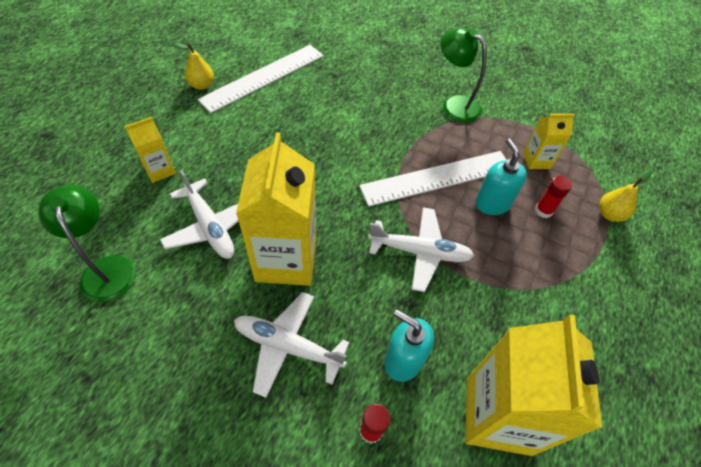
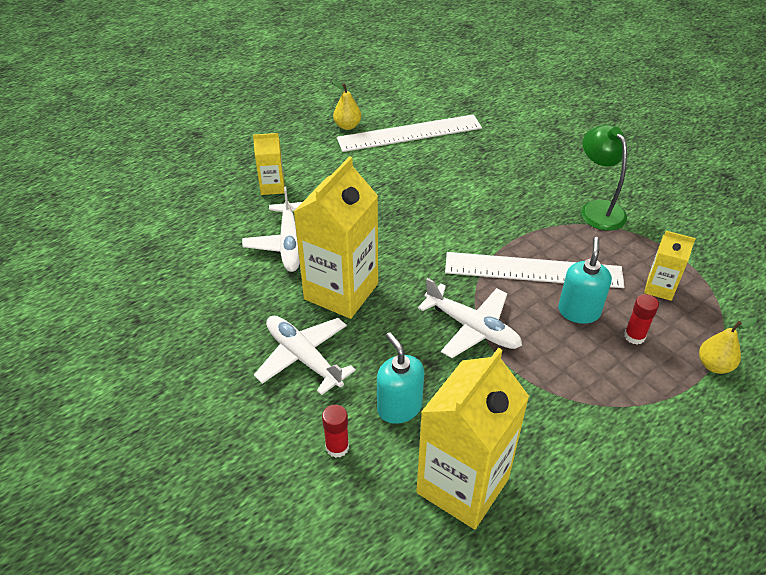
camera: 30 degrees right, 10 degrees down
(106, 268) = (191, 248): green lamp -> none

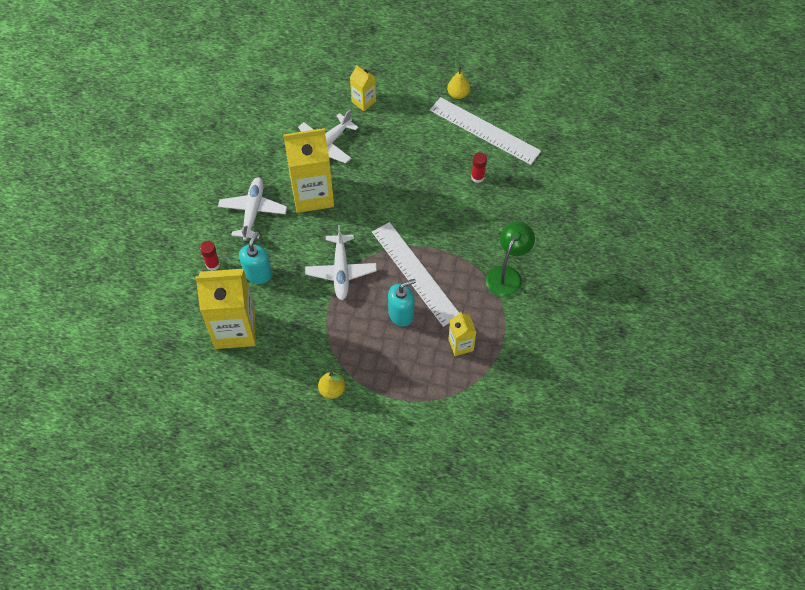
camera: 50 degrees right, 15 degrees up
(634, 336) = (406, 351): red glue stick -> red glue stick (477, 177)
(714, 365) = (418, 401): yellow pear -> yellow pear (332, 390)

